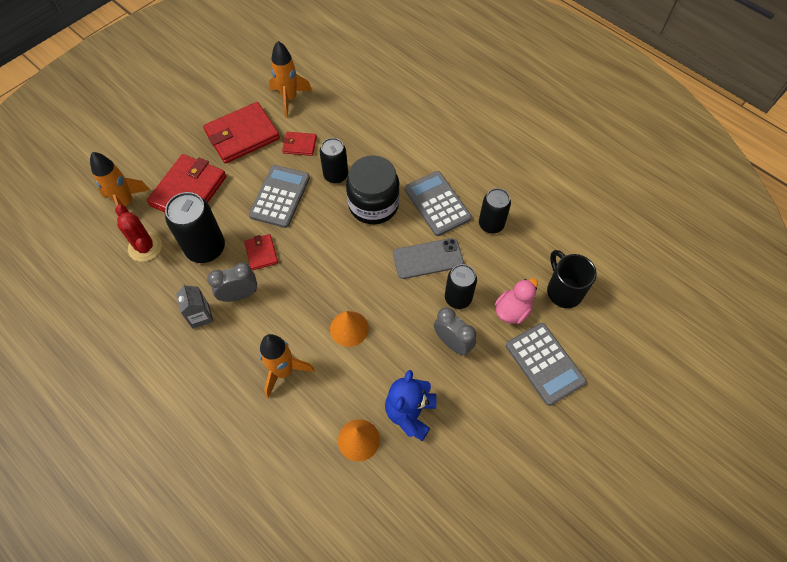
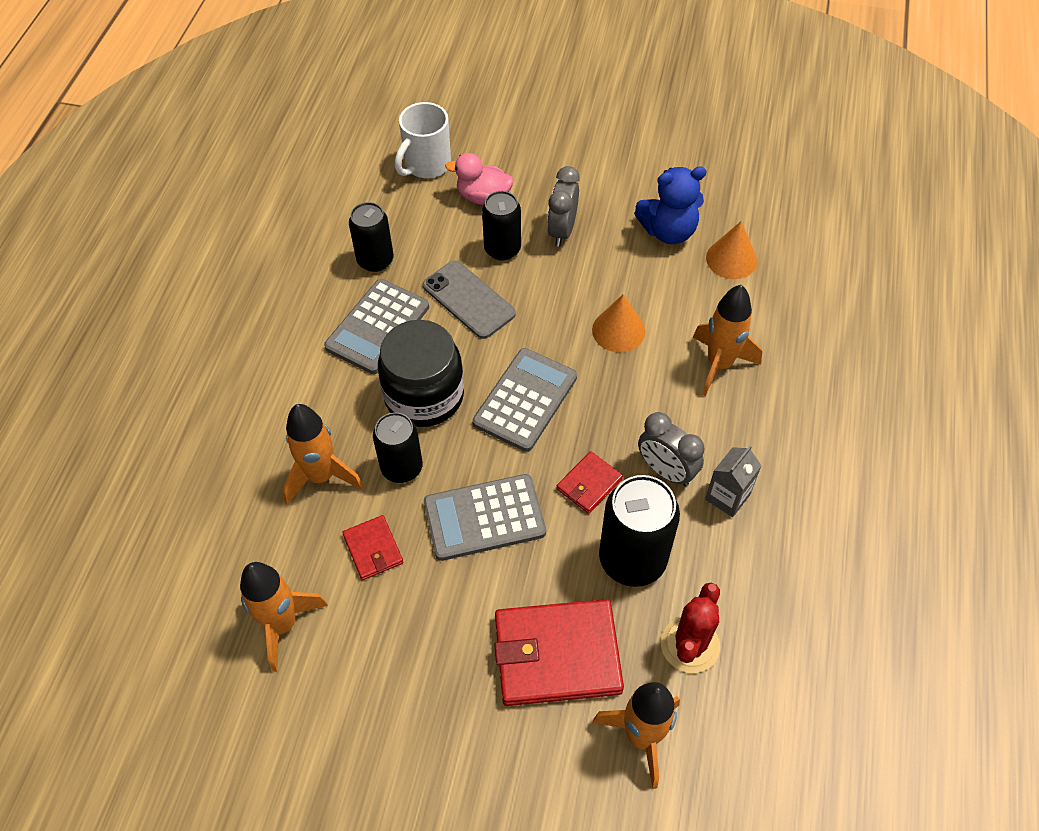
camera: 120 degrees left, 5 degrees down
(242, 135) = (402, 649): red wallet -> none
(356, 141) = (321, 476): none -> orange rocket
(544, 363) = (527, 150): grey calculator -> grey calculator (525, 400)
(563, 291) = (426, 165): black mug -> white mug

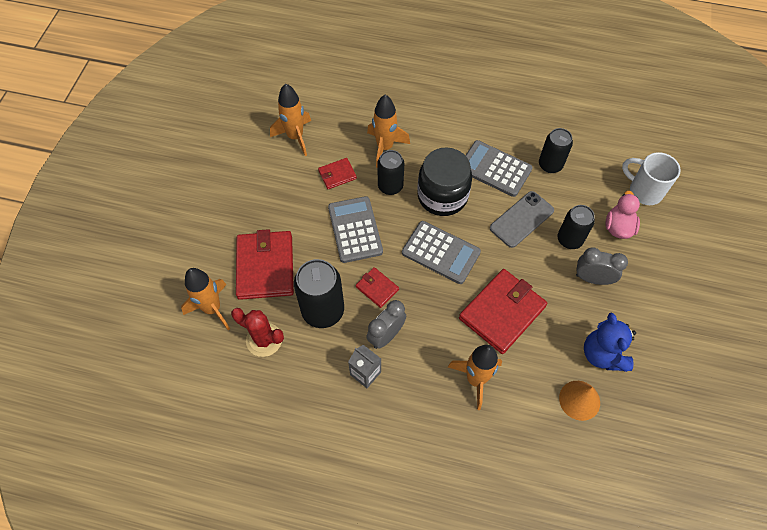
camera: 90 degrees right, 5 degrees up
(618, 330) = (502, 312): orange cone -> red wallet

